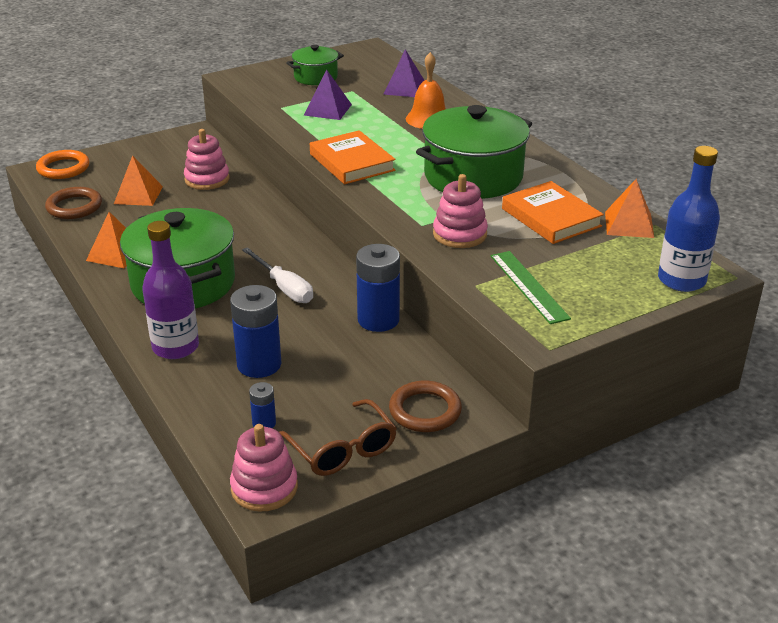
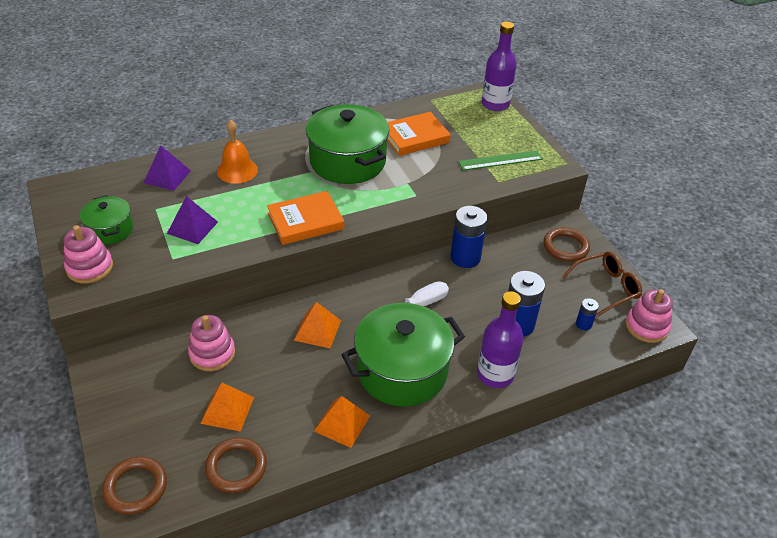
camera: 85 degrees left, 10 degrees up
(63, 168) = (136, 487): orange ring -> brown ring
(459, 234) = (432, 179): pink stacking toy -> pink stacking toy (90, 267)
(629, 224) = (428, 109): orange pyramid -> orange pyramid (317, 330)
(681, 280) = (495, 104): blue bottle -> purple bottle

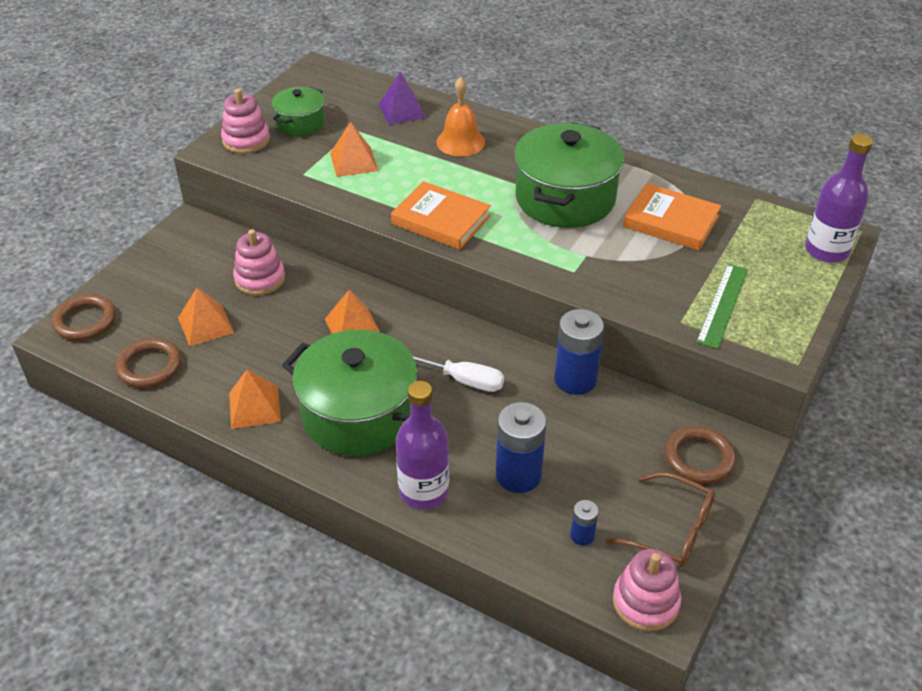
camera: 55 degrees right, 0 degrees up
(192, 227) = (354, 161): purple pyramid -> orange pyramid
(500, 160) = (722, 305): green ruler -> green ruler turned 75 degrees clockwise

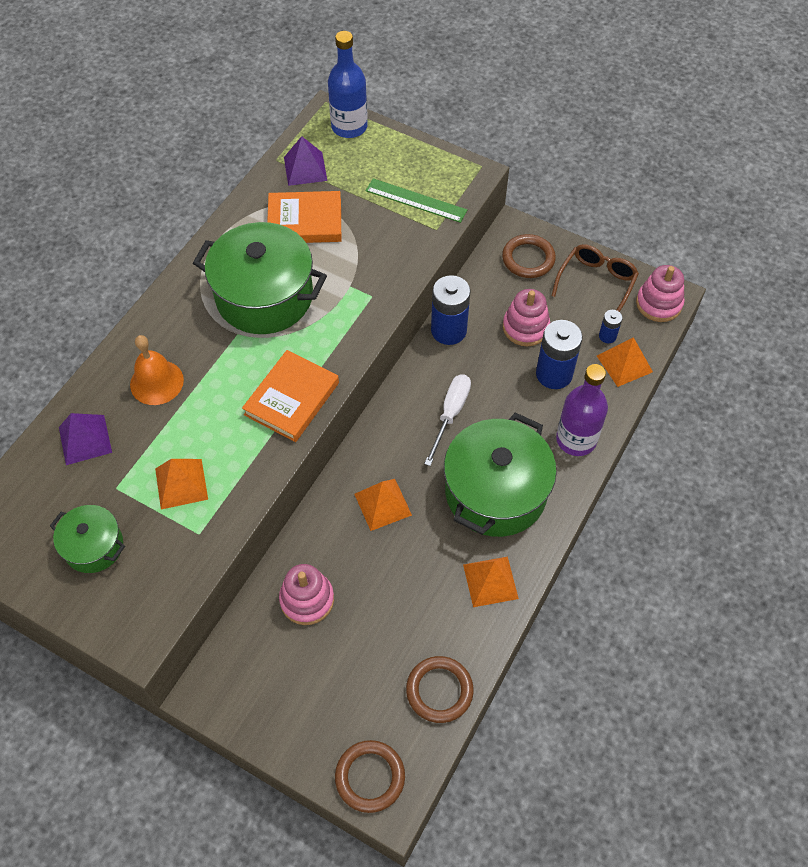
camera: 90 degrees left, 15 degrees up
(205, 325) = (378, 644): orange pyramid -> orange pyramid (624, 363)
(246, 140) = (122, 604): pink stacking toy -> pink stacking toy (525, 327)
(671, 221) = (305, 221): orange book -> orange book turned 60 degrees clockwise
(749, 219) = (305, 168): none -> purple pyramid
(826, 250) = (349, 127): purple bottle -> blue bottle

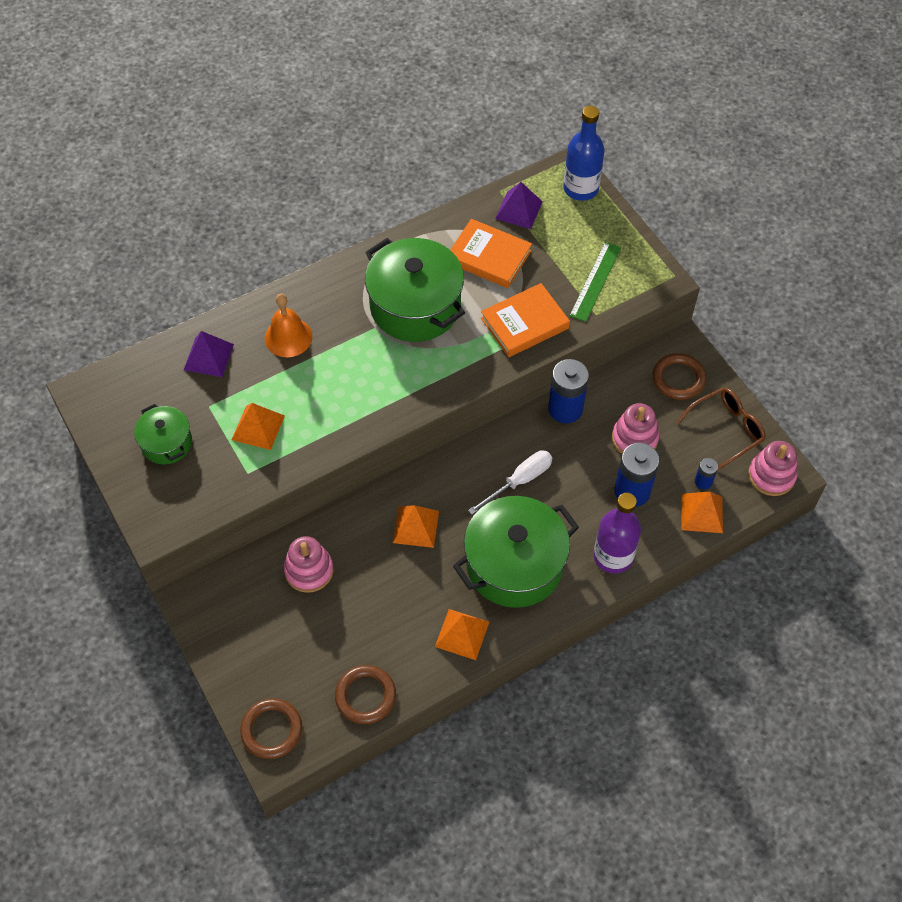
camera: 30 degrees right, 0 degrees up
(291, 399) = (383, 402): orange book -> orange book (524, 323)
(416, 200) = (595, 281): green ruler -> green ruler turned 60 degrees clockwise

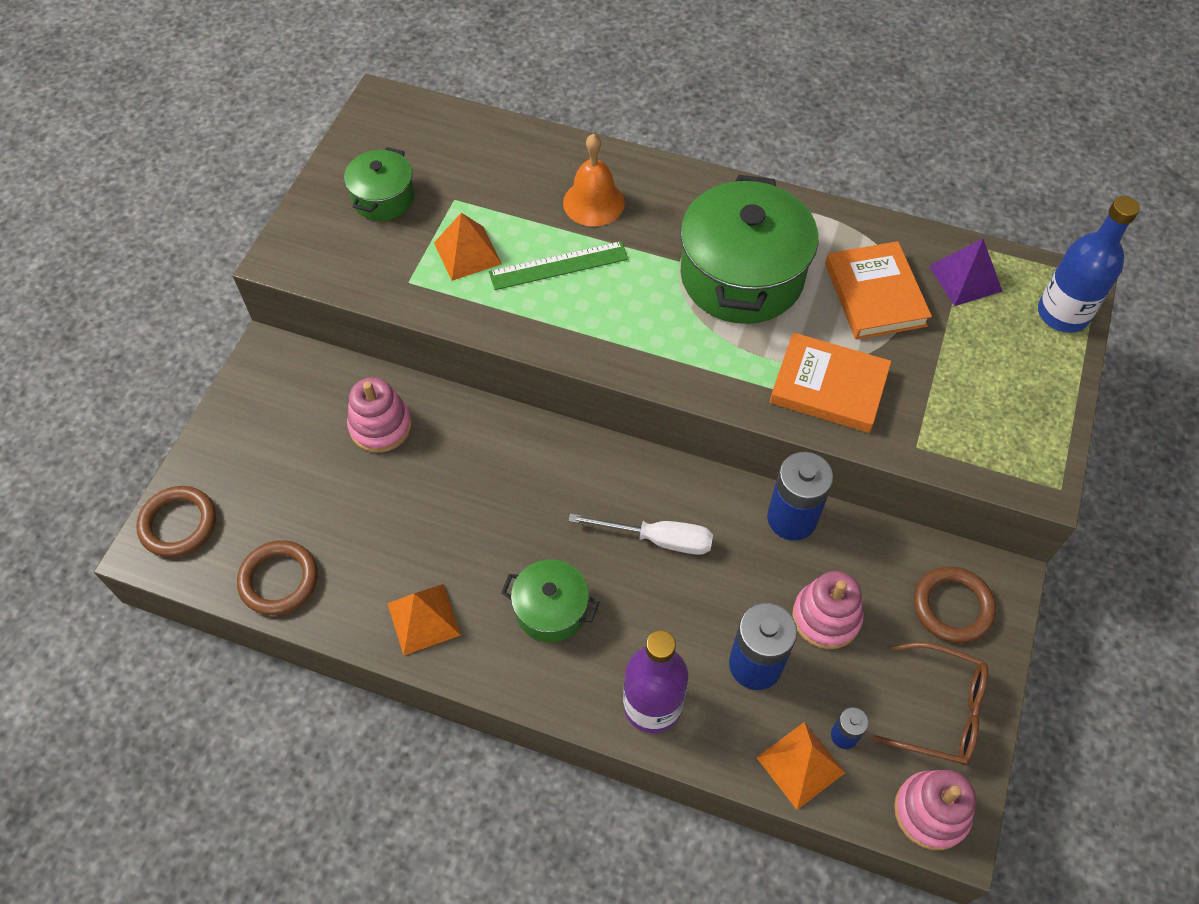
camera: 50 degrees right, 0 degrees up
(208, 357) = (508, 160): purple pyramid -> none
(415, 527) = (513, 482): orange pyramid -> none
(514, 565) = (551, 609): green pot -> green pot, size x0.53
(595, 281) = (959, 414): green ruler -> green ruler (558, 265)

